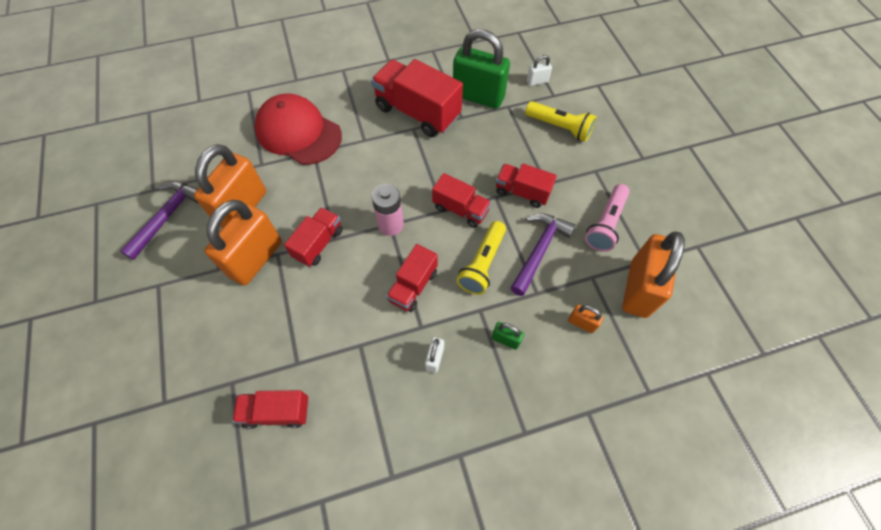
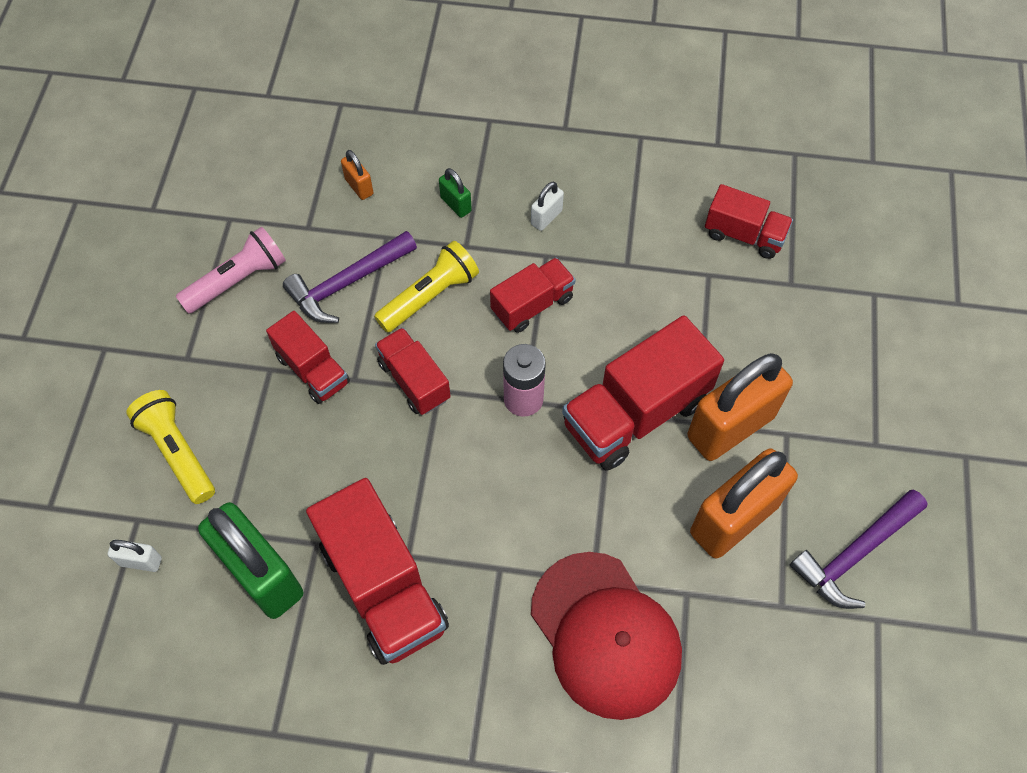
camera: 155 degrees left, 0 degrees up
(318, 243) = (635, 413): red truck -> red truck, size x1.73
(638, 289) = (265, 194): orange padlock -> none

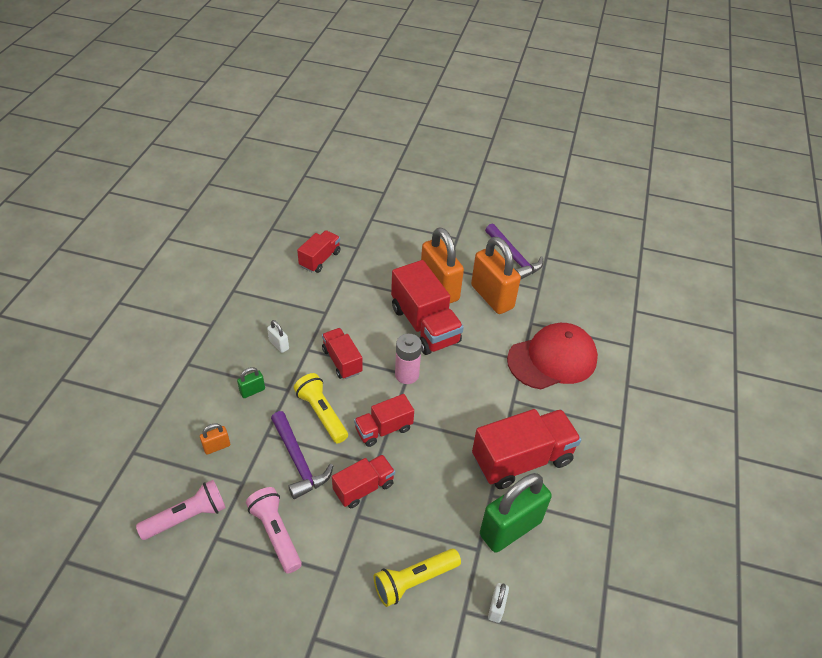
camera: 85 degrees left, 15 degrees down
(255, 183) = (187, 517): none -> pink flashlight

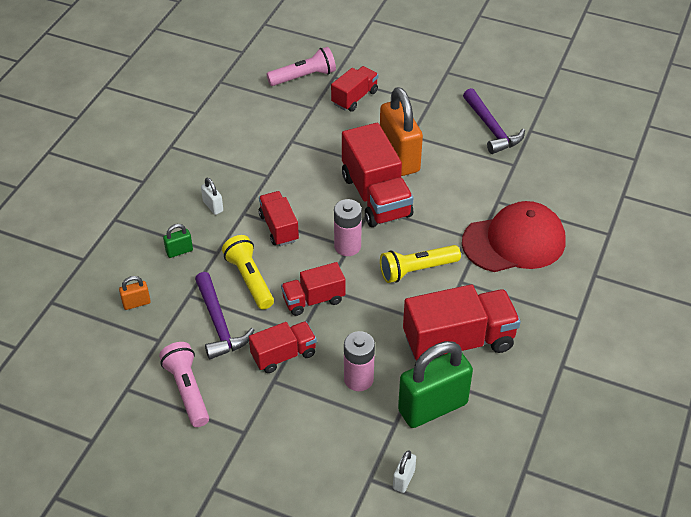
camera: 10 degrees right, 0 degrees up
(187, 517) = (100, 367): pink flashlight -> pink flashlight (304, 77)
(320, 259) = (269, 118): red truck -> red truck (354, 98)
(414, 581) = (322, 446): yellow flashlight -> yellow flashlight (416, 270)
(437, 506) = (358, 379): none -> pink battery
(492, 297) = (458, 170): orange padlock -> none

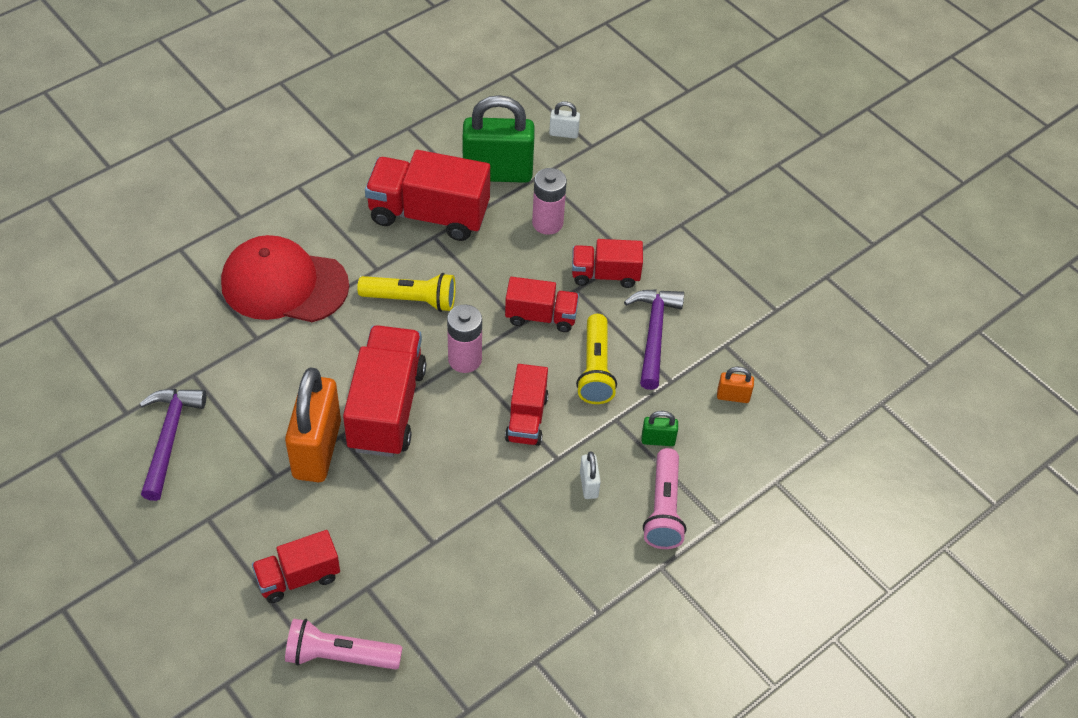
camera: 155 degrees left, 5 degrees up
(187, 390) = (716, 282): pink flashlight -> pink flashlight (663, 509)
(403, 479) = (563, 133): white padlock -> white padlock turned 45 degrees clockwise

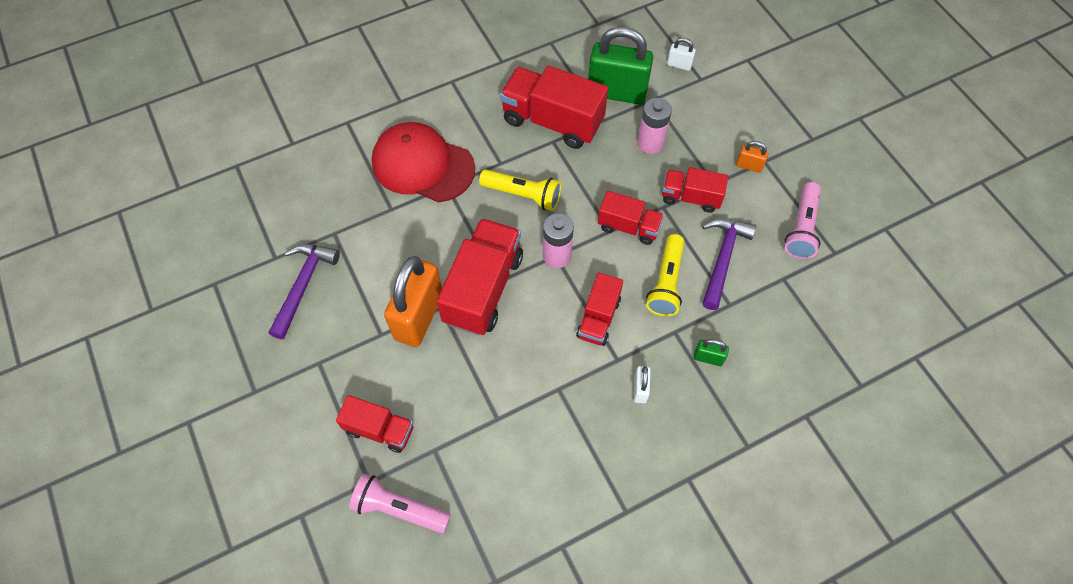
camera: 15 degrees right, 10 degrees up
(298, 577) = (380, 429): red truck -> red truck turned 150 degrees counterclockwise
(663, 509) = (701, 424): pink flashlight -> pink flashlight (801, 228)
(733, 396) = (782, 328): orange padlock -> orange padlock (749, 166)

